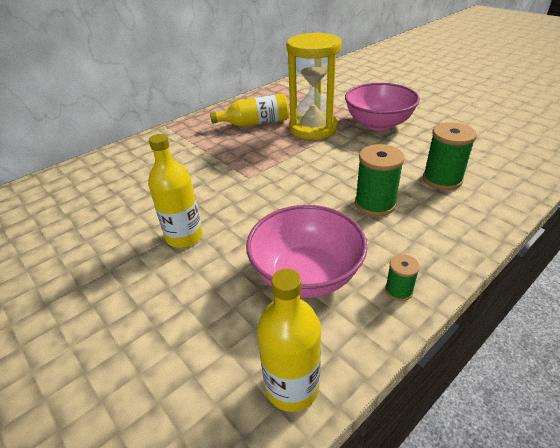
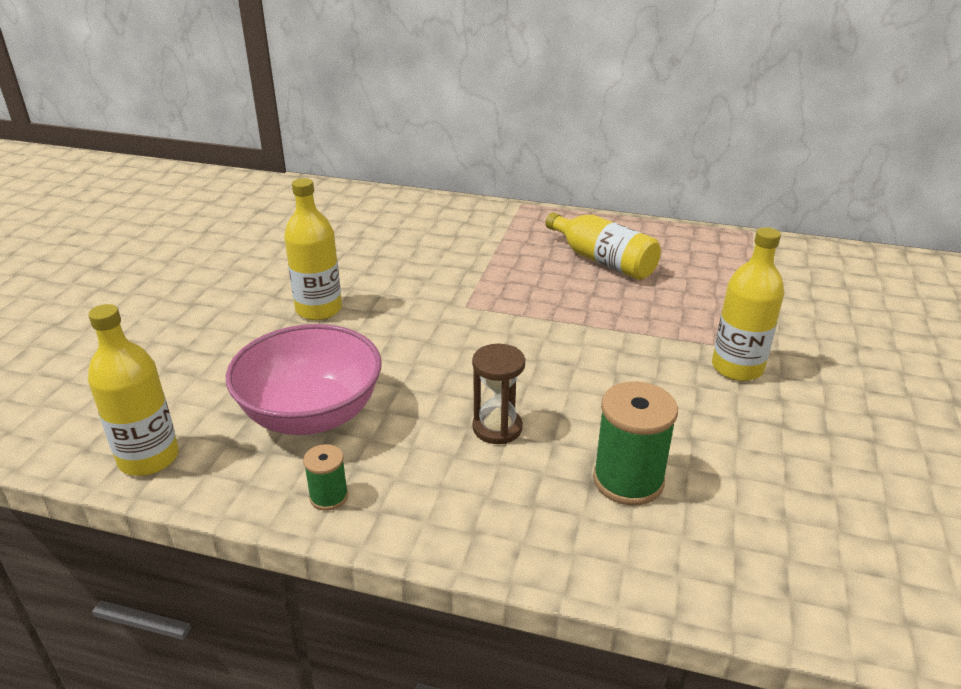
camera: 55 degrees right, 5 degrees down
(313, 128) = (646, 311): yellow hourglass -> none
(375, 204) = (497, 428): green spool -> brown hourglass
(378, 124) = (737, 368): pink bowl -> yellow bottle

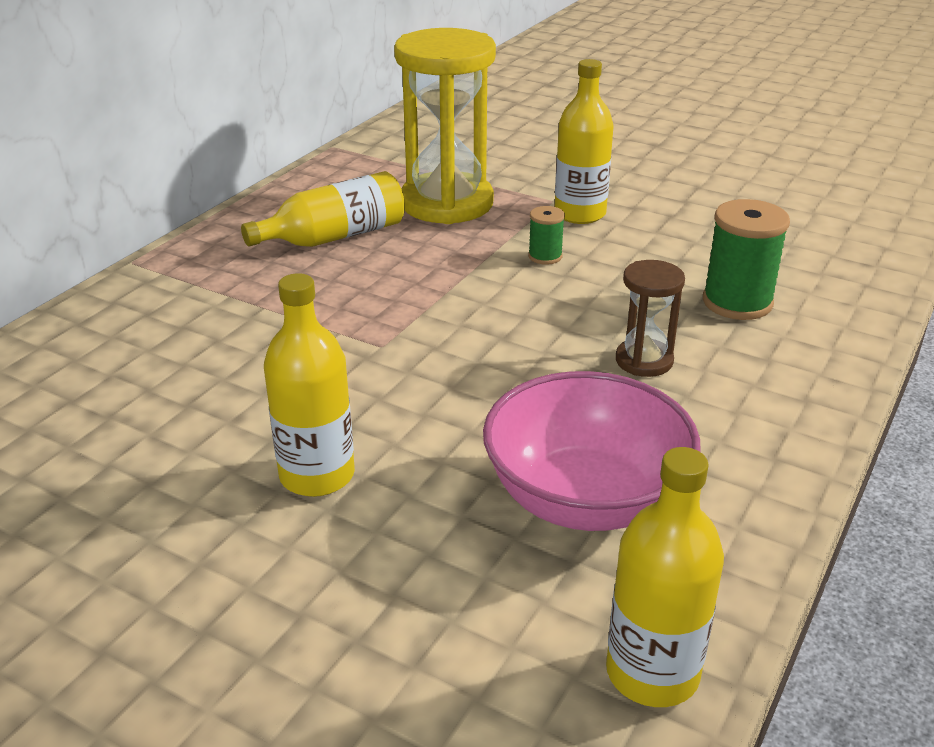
camera: 75 degrees left, 0 degrees up
(329, 497) = (749, 494): green spool -> green spool (545, 256)
(697, 297) = (447, 203): none -> yellow hourglass

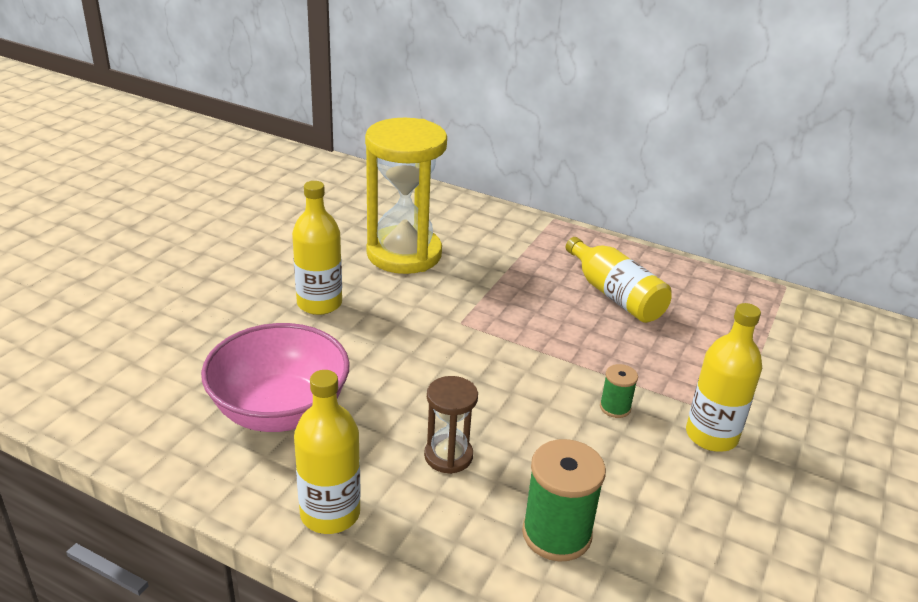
camera: 85 degrees right, 0 degrees up
(447, 203) = (698, 351): yellow hourglass -> yellow hourglass (404, 254)
(652, 673) = (124, 427): yellow bottle -> yellow bottle (330, 513)

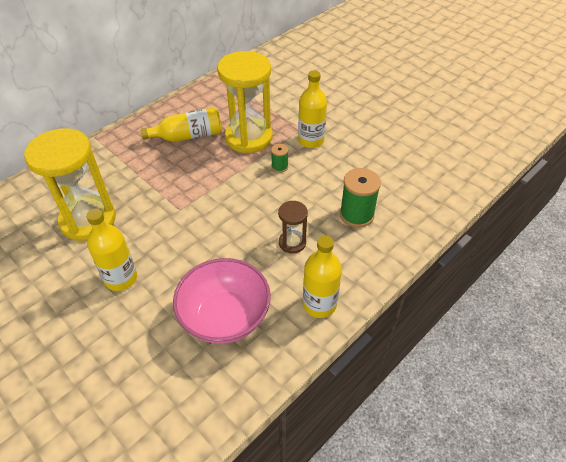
camera: 70 degrees left, 15 degrees up
(660, 357) = (248, 137): none -> yellow hourglass

